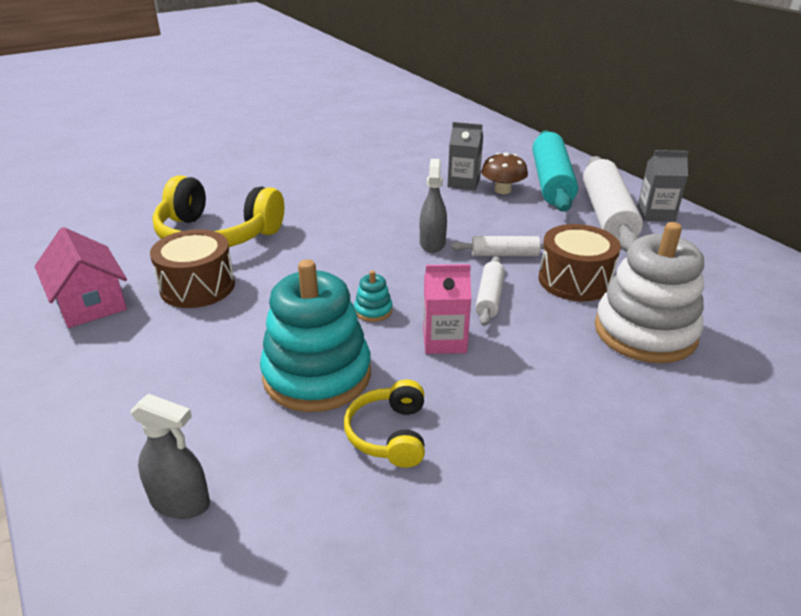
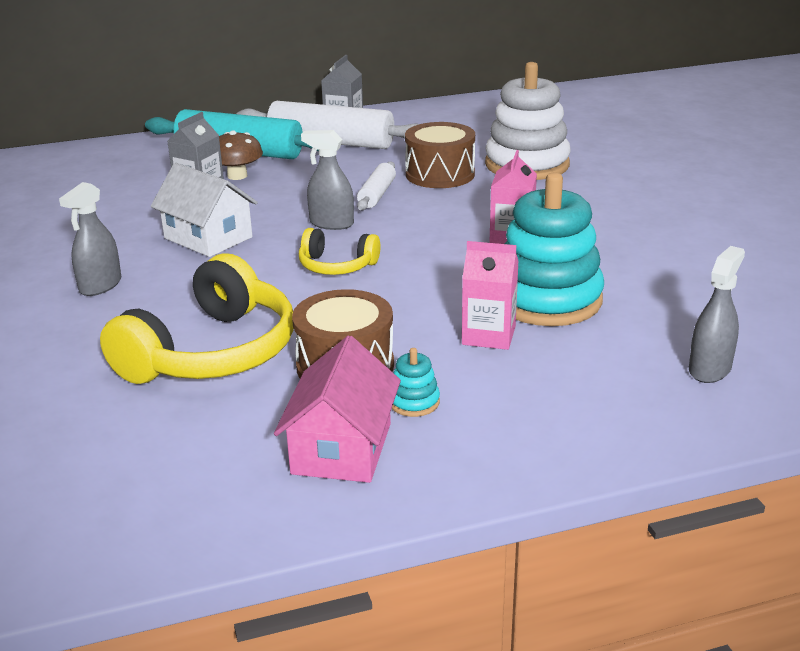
camera: 75 degrees left, 5 degrees down
(90, 302) = (341, 448): pink house -> pink house turned 60 degrees counterclockwise
(245, 347) = (488, 335): none -> pink carton
(303, 183) = (100, 285): none -> grey spray bottle
(373, 310) = (448, 265): turquoise stacking toy -> turquoise stacking toy (414, 402)
(385, 201) = (208, 238): none -> white house
(389, 434) = (634, 273): yellow headphones -> yellow headphones (337, 266)
(489, 298) = (450, 211): white rolling pin -> none

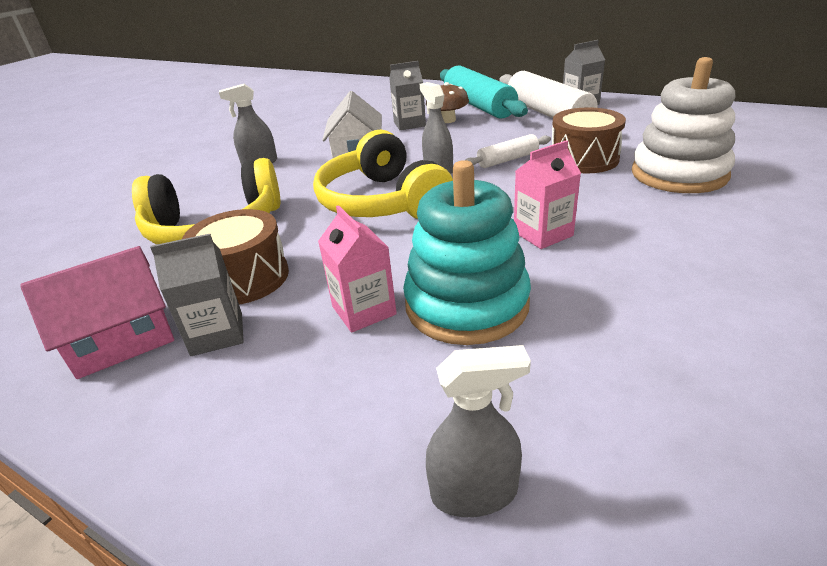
camera: 50 degrees right, 5 degrees up
(337, 266) = (383, 202): yellow headphones -> yellow headphones, size x1.93
(414, 402) = (217, 334): turquoise stacking toy -> grey carton

